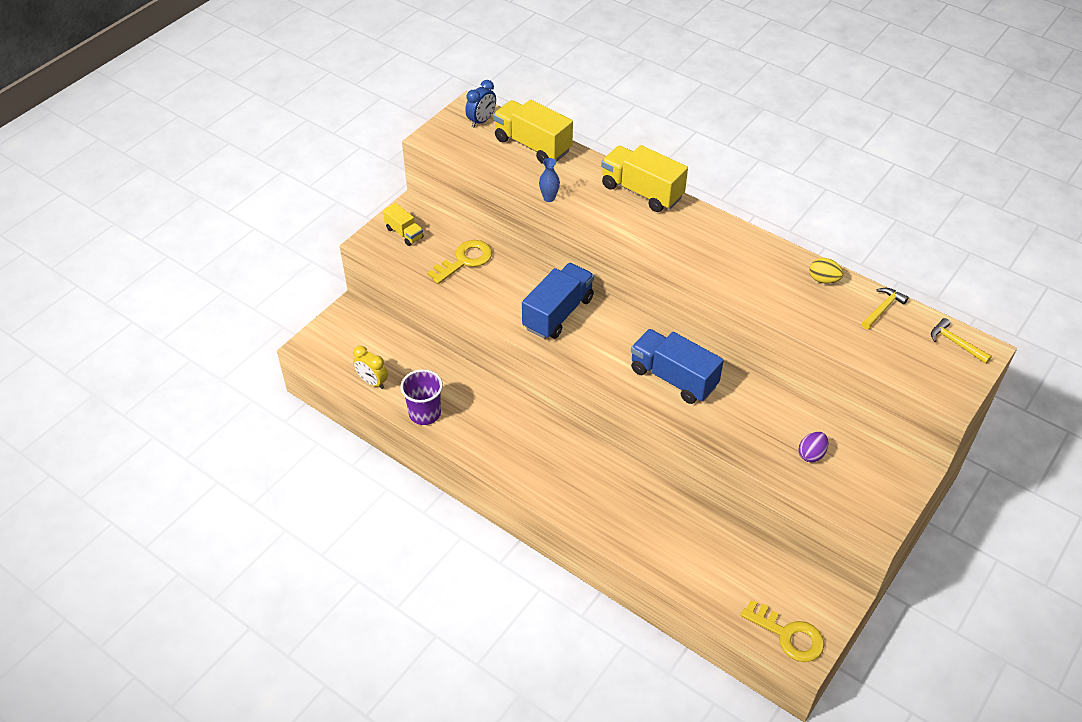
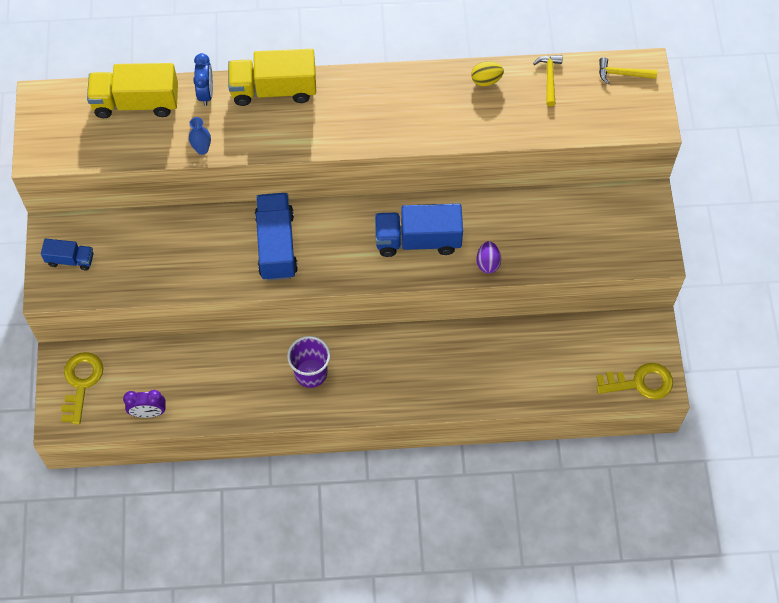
camera: 40 degrees left, 15 degrees up
(372, 382) = (148, 412): yellow clock -> purple clock
(404, 233) = (70, 260): yellow truck -> blue truck
(425, 413) = (220, 407): purple cup -> purple cup (311, 373)
(465, 260) = (151, 249): yellow key -> yellow key (81, 382)
(481, 121) = (65, 106): blue clock -> blue clock (206, 93)
(811, 454) = (569, 233): purple egg -> purple egg (488, 263)

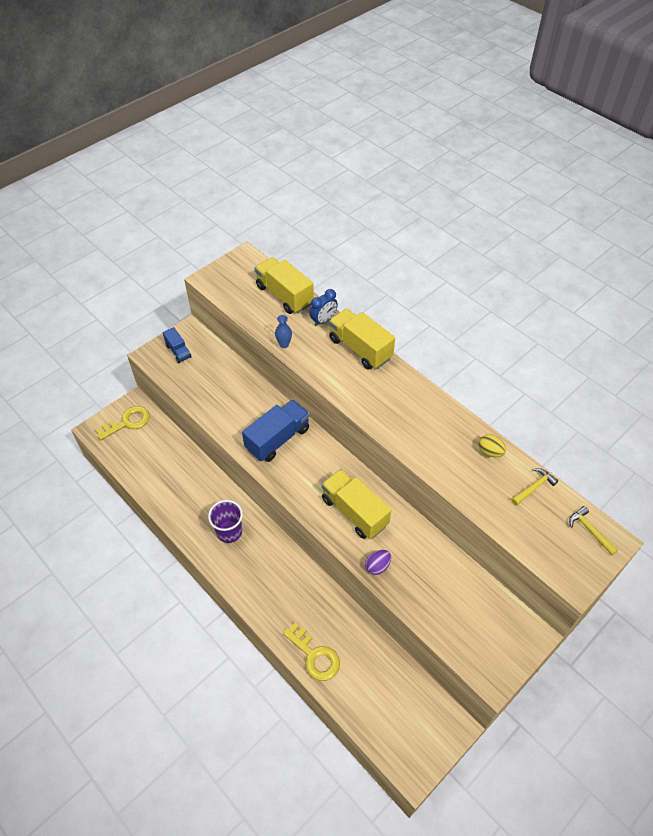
camera: 50 degrees right, 10 degrees down
(148, 412) = (134, 467): purple clock -> none
(418, 240) = (354, 512): blue truck -> yellow truck
(640, 382) = (402, 752): yellow key -> yellow key (315, 656)

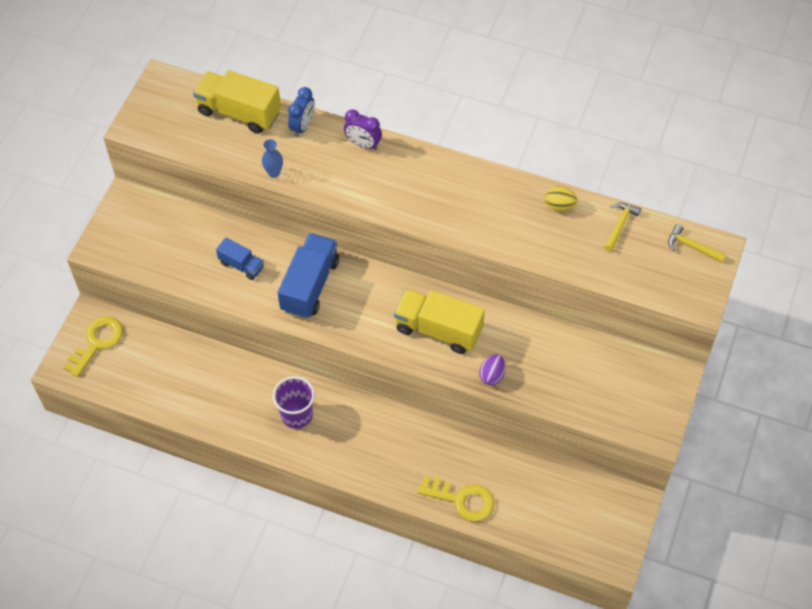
camera: 25 degrees left, 5 degrees up
(178, 351) = (129, 229): blue truck -> blue truck (241, 265)
(360, 348) = (363, 144): yellow truck -> purple clock

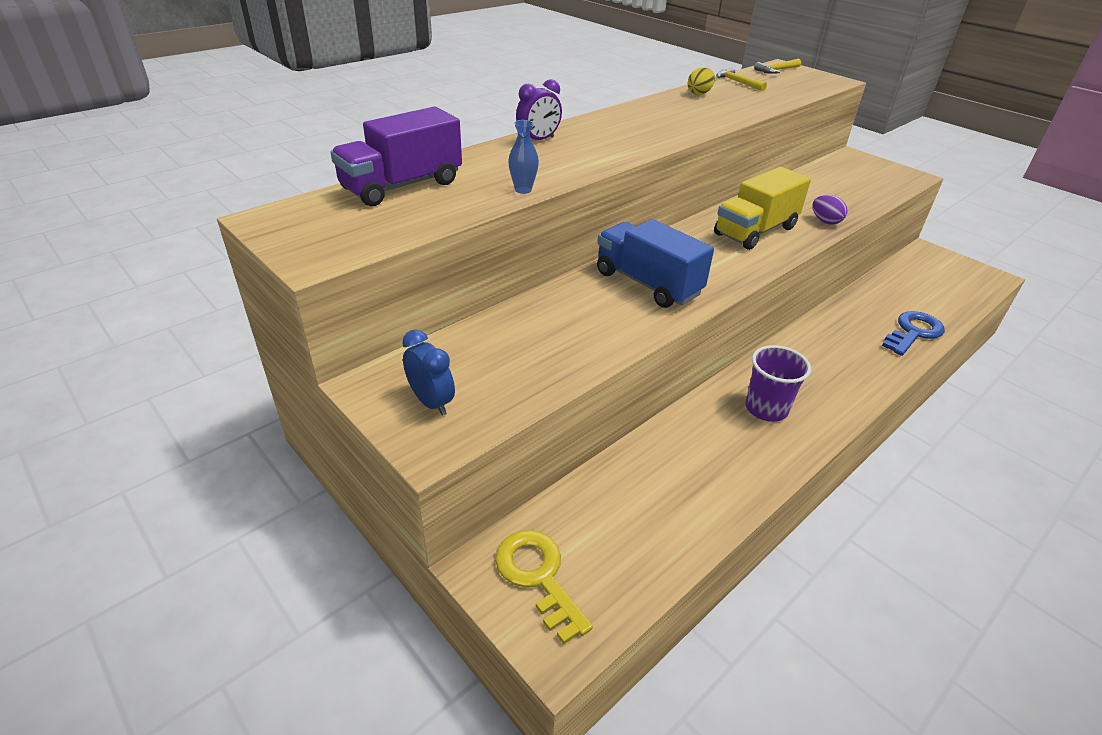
camera: 65 degrees left, 20 degrees down
(239, 112) = (402, 186): yellow truck -> purple truck
(241, 265) = (579, 321): blue truck -> none
(303, 126) = (473, 160): blue clock -> blue clock (431, 402)
(462, 499) = (913, 332): yellow key -> blue key

